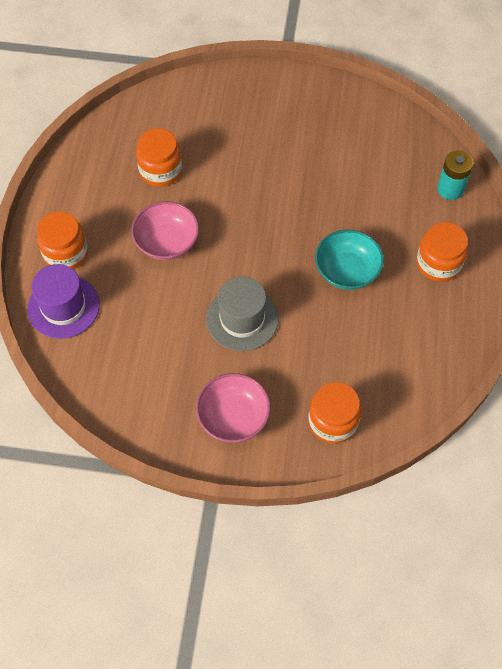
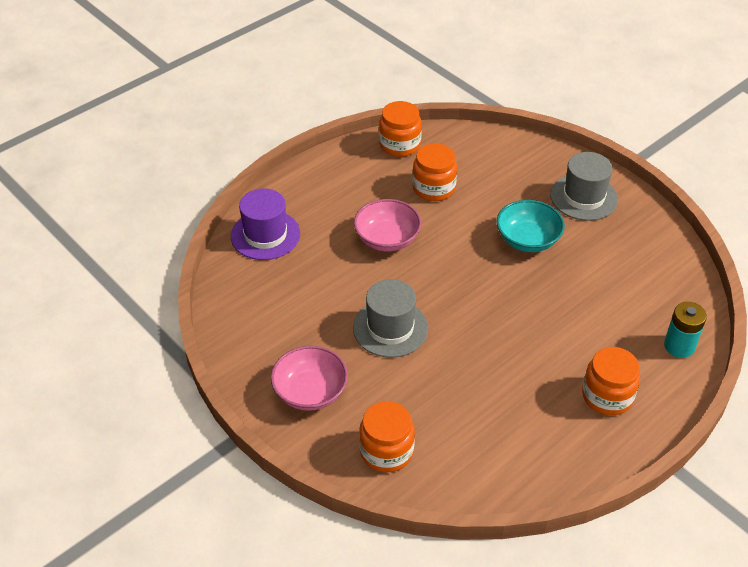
camera: 40 degrees right, 15 degrees down
(66, 253) = (304, 201): orange jar -> orange jar (399, 145)
(281, 105) = (584, 197): none -> grey hat
(347, 271) = (516, 349): turquoise bowl -> turquoise bowl (527, 240)

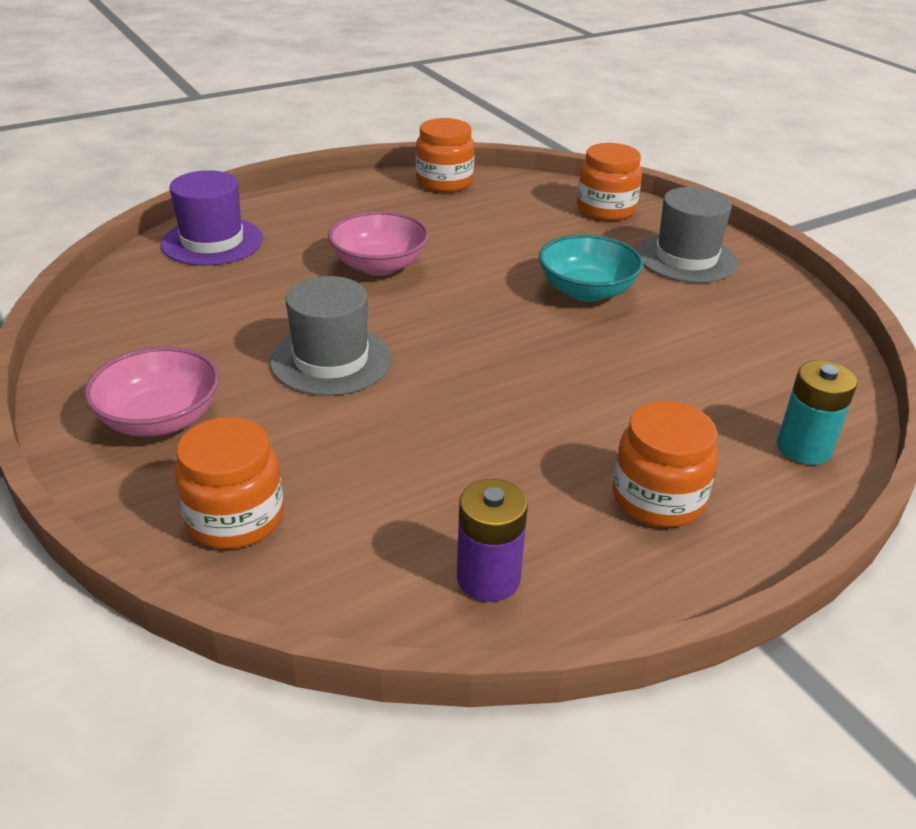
camera: 10 degrees right, 10 degrees down
(433, 188) = (471, 225): orange jar -> orange jar (606, 209)
(533, 463) = (488, 578): none -> purple battery

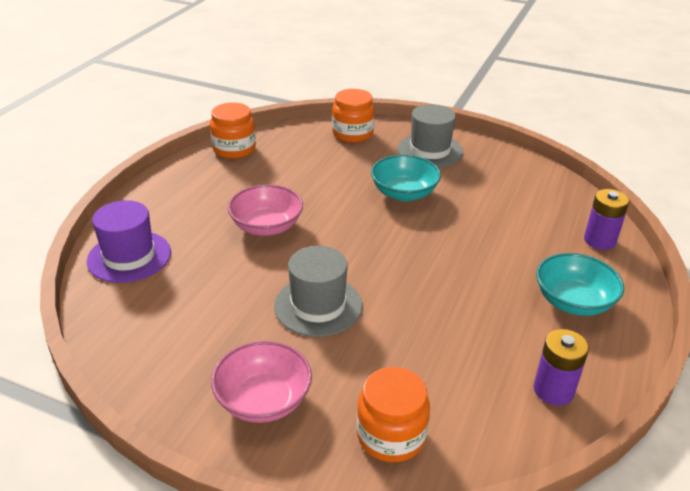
camera: 35 degrees left, 0 degrees up
(658, 498) = (573, 302): orange jar -> turquoise bowl
(803, 448) = (599, 240): turquoise battery -> purple battery

